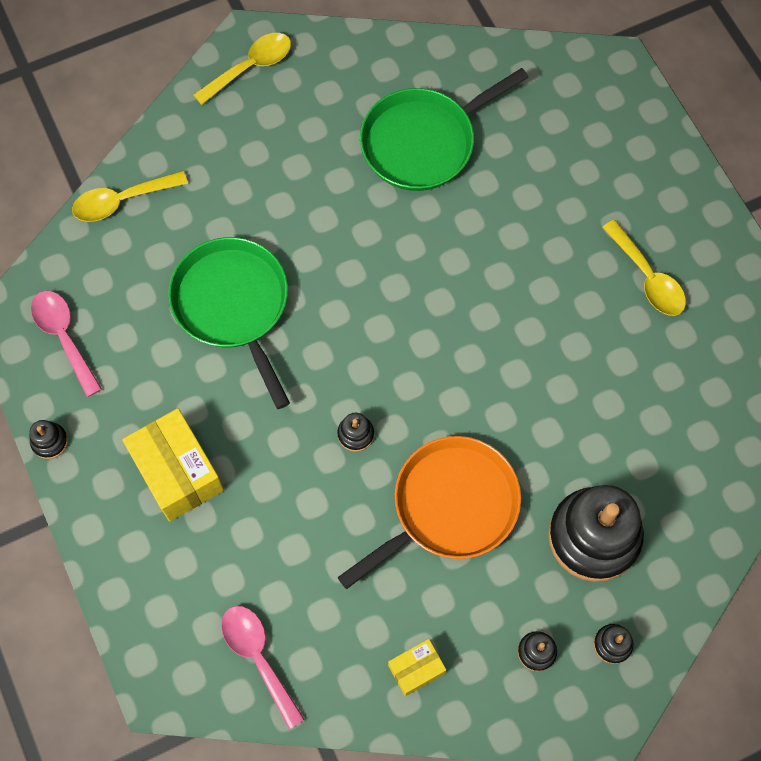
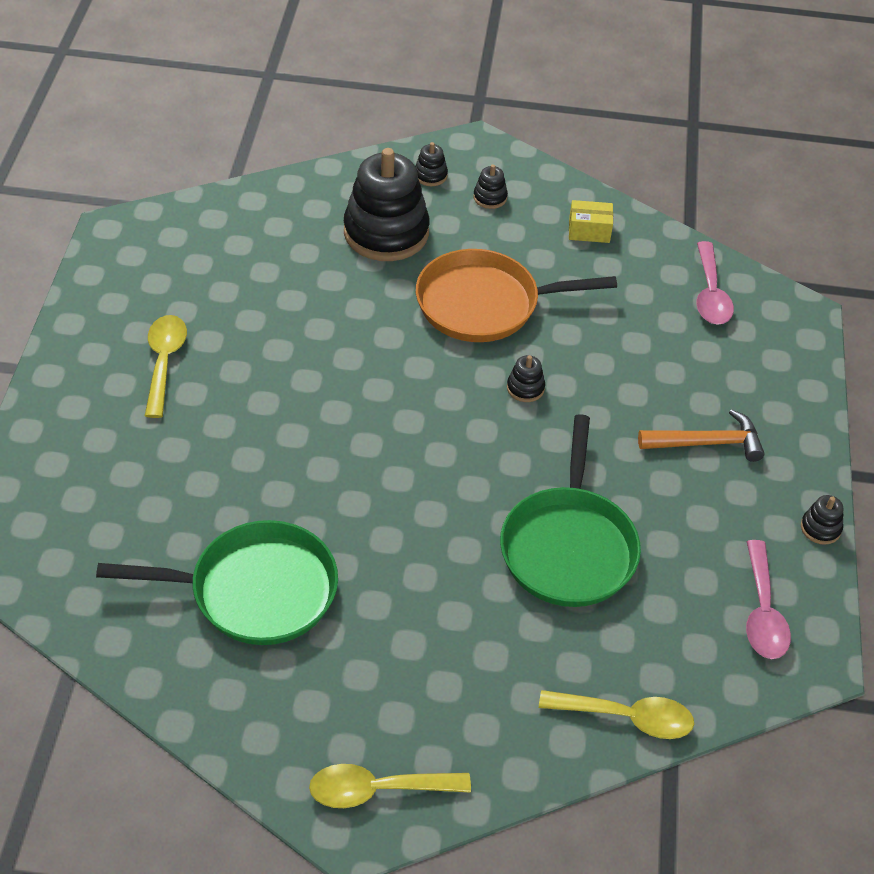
camera: 150 degrees left, 20 degrees down
(177, 472) = (707, 443): yellow box -> orange hammer

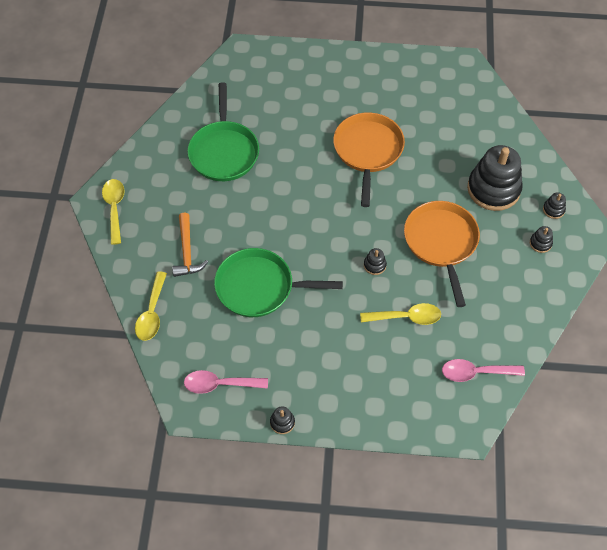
camera: 90 degrees right, 10 degrees up
(164, 362) = (369, 97): yellow spoon -> yellow spoon (406, 317)
(287, 375) = (368, 151): none -> orange pan
(589, 231) = (522, 301): yellow box -> none
(707, 443) = (343, 363): orange hammer -> orange hammer (187, 252)

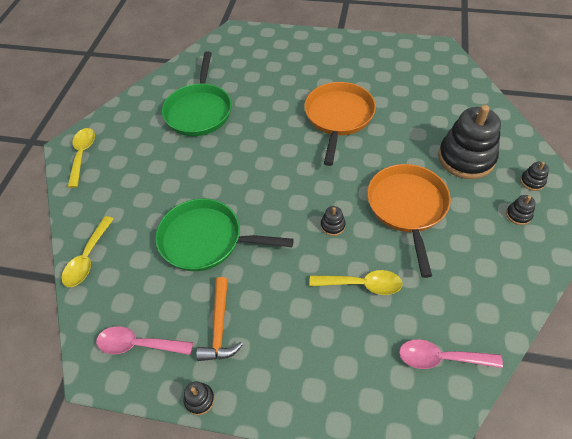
camera: 10 degrees right, 5 degrees down
(187, 252) = (140, 199): orange hammer -> orange hammer (219, 327)

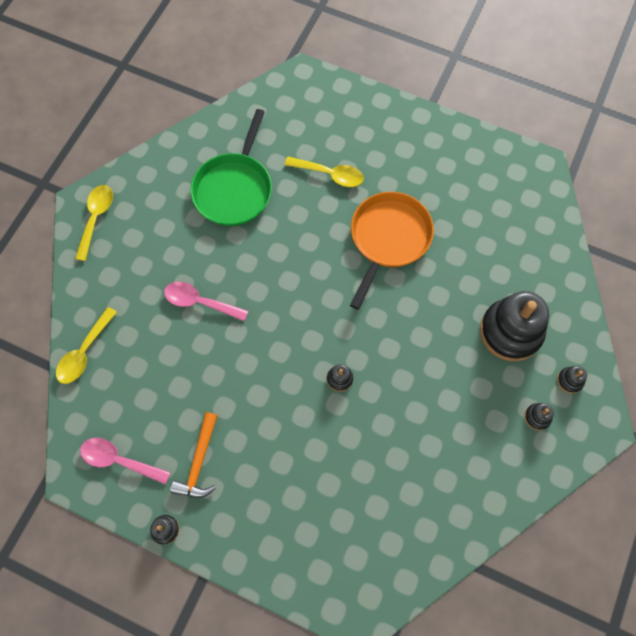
camera: 10 degrees right, 15 degrees up
(206, 240) = (206, 361): green pan -> none
(362, 284) = (348, 454): yellow spoon -> yellow spoon (330, 174)
(407, 207) = (424, 377): orange pan -> none
(440, 358) = (398, 549): pink spoon -> pink spoon (200, 302)

